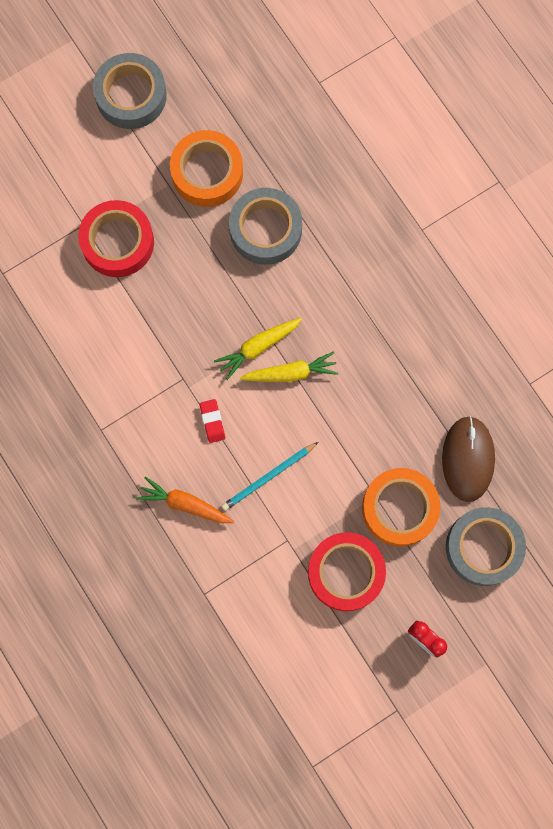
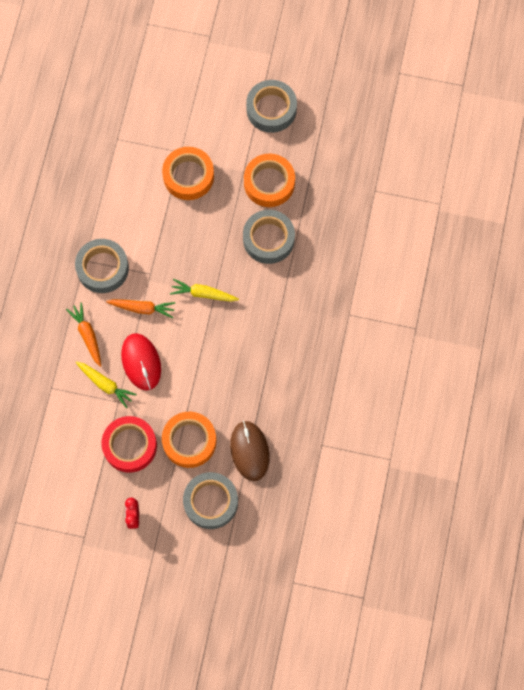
camera: 45 degrees right, 5 degrees down
(117, 242) = (188, 176): red tape -> orange tape
(128, 420) = (102, 268): none -> grey tape
(212, 421) = (142, 308): red eraser -> orange carrot
(268, 477) = (141, 362): turquoise pencil -> red mouse
(291, 373) = (206, 322): yellow carrot -> yellow carrot (106, 385)
(468, 459) = (250, 451): brown mouse -> brown mouse turned 60 degrees counterclockwise

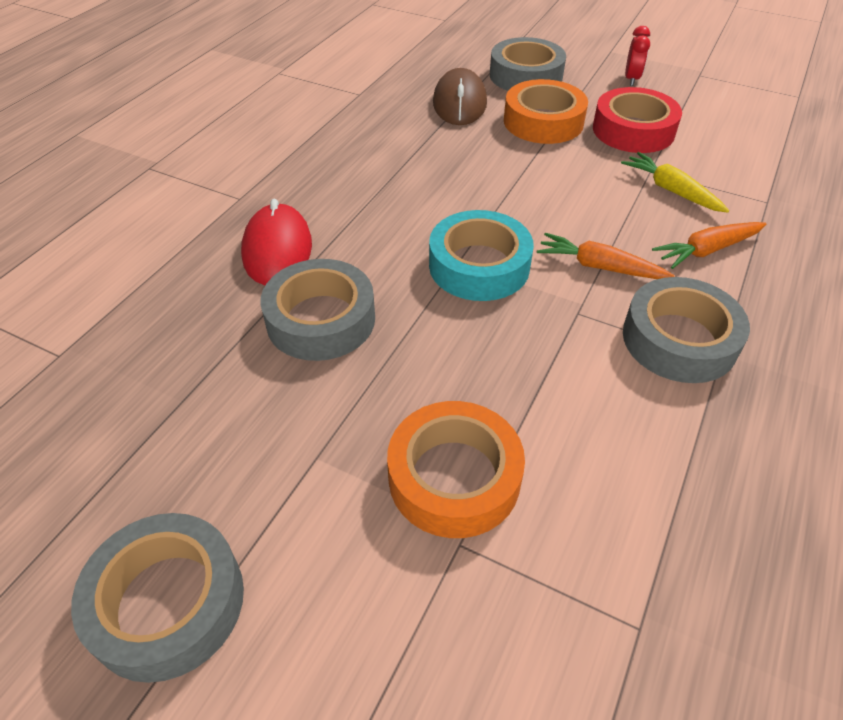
camera: 165 degrees left, 25 degrees down
(87, 335) = (706, 250): orange carrot -> orange carrot turned 75 degrees clockwise
(141, 362) = (608, 204): red mouse -> red mouse (277, 249)
(203, 294) = (479, 266): yellow carrot -> turquoise tape
(269, 183) = (268, 418): orange tape -> none

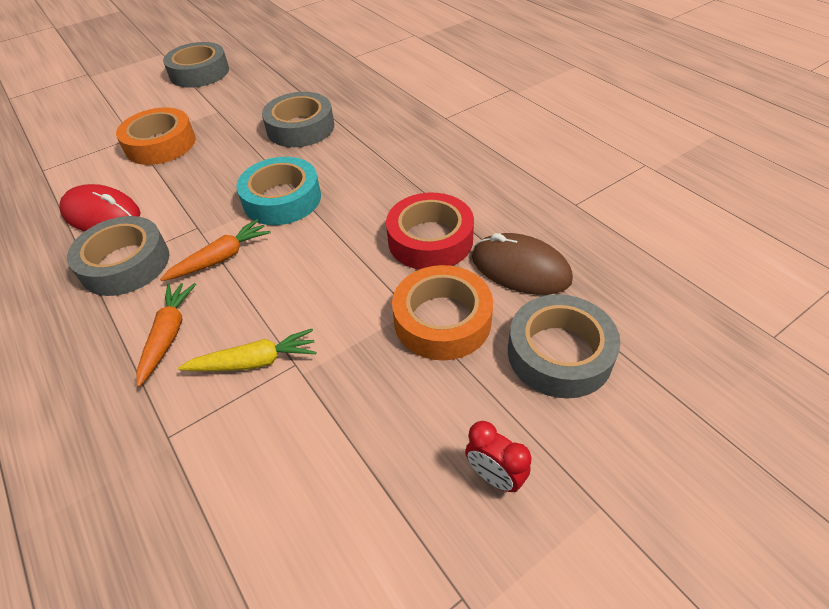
camera: 120 degrees right, 0 degrees up
(277, 249) = (377, 124): red mouse -> red mouse (102, 214)
(633, 130) = (373, 395): red tape -> red tape (430, 240)

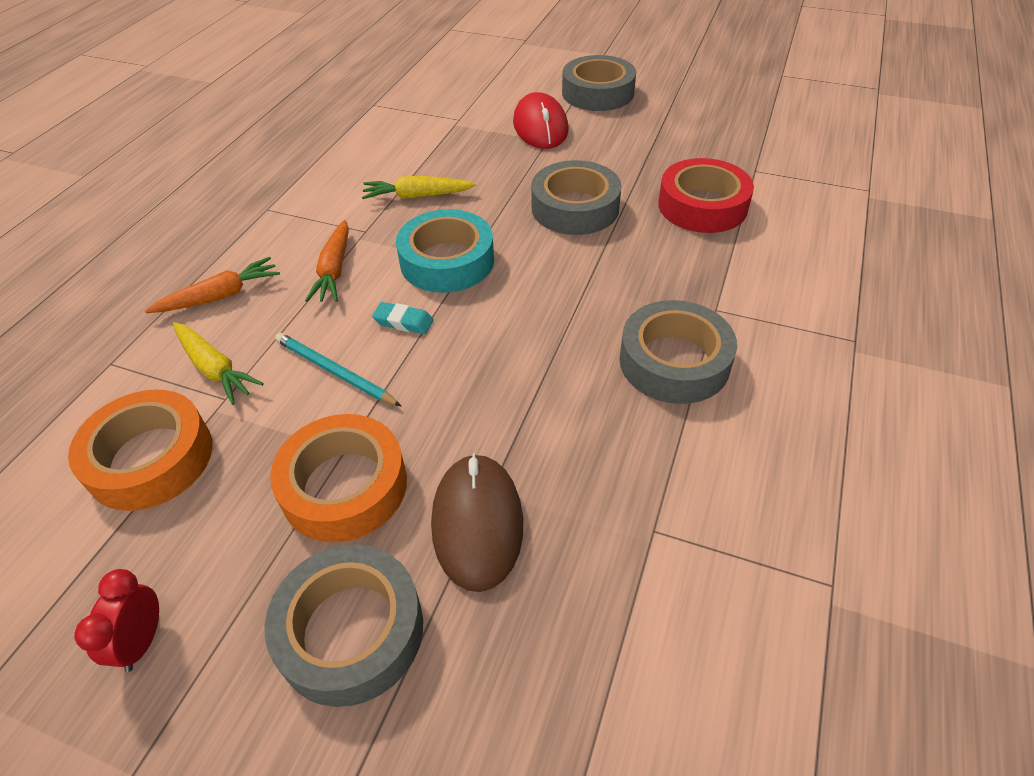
camera: 55 degrees right, 0 degrees up
(102, 214) = (342, 169): red mouse -> red mouse (540, 127)
(125, 264) = (290, 219): grey tape -> grey tape (674, 361)
(160, 144) = (463, 140): orange tape -> orange tape (150, 458)
(193, 188) = (417, 196): none -> yellow carrot
(221, 258) = (334, 270): orange carrot -> orange carrot turned 75 degrees clockwise
(319, 241) = (403, 322): none -> turquoise eraser
(331, 292) = (334, 372): none -> turquoise pencil
(430, 240) = (469, 411): red tape -> red tape (702, 206)

